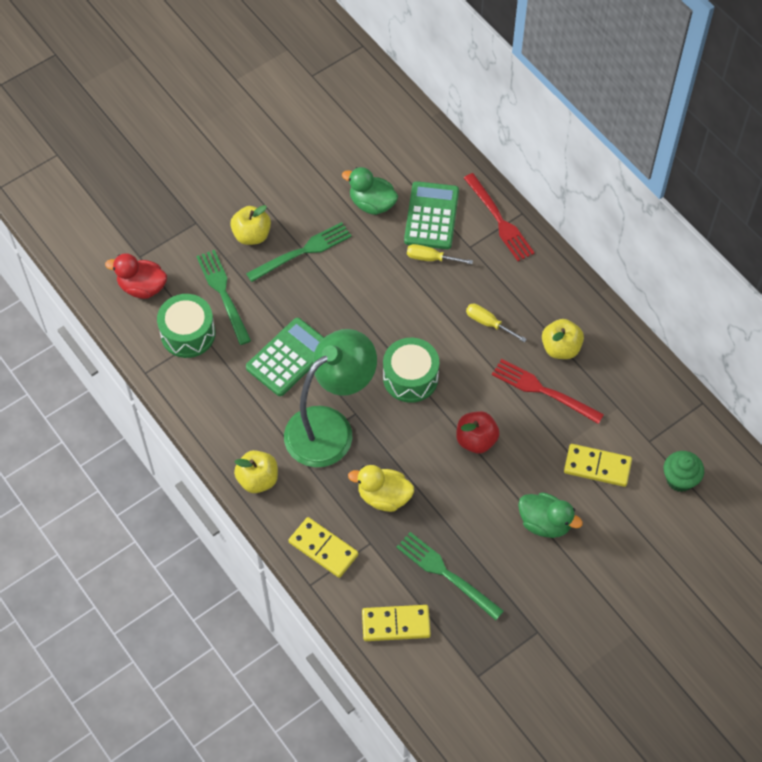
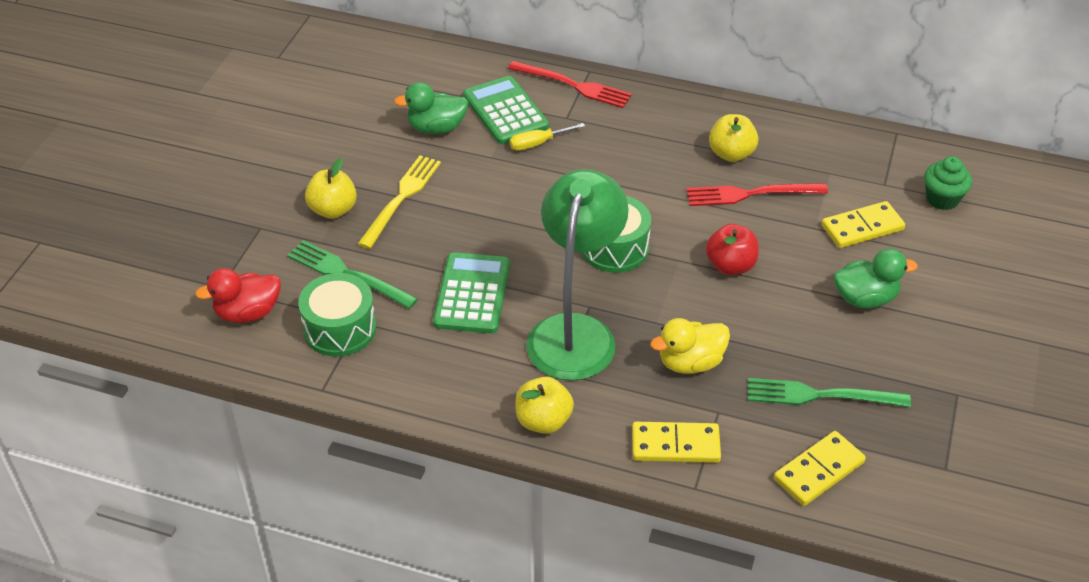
camera: 35 degrees left, 15 degrees down
(303, 251) = (402, 197): green fork -> yellow fork
(488, 323) = (645, 167): yellow screwdriver -> none

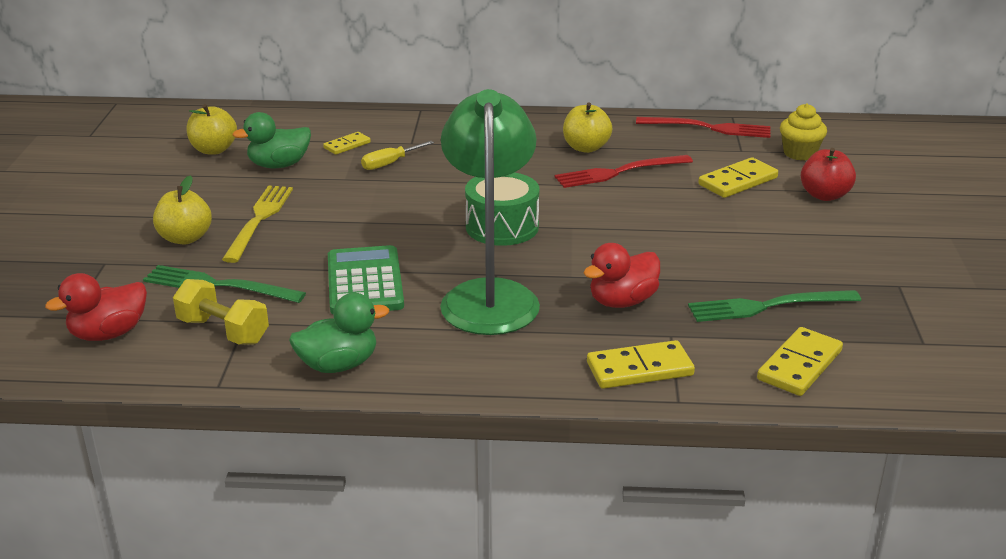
camera: 15 degrees left, 15 degrees down
(340, 329) = (223, 331): green drum -> yellow dumbbell
(505, 111) = (347, 145): green calculator -> yellow domino
(543, 421) = (486, 372): yellow apple -> yellow apple (213, 150)
(575, 85) = (410, 120): red fork -> red fork (710, 128)
(690, 362) = (622, 301): yellow duck -> red duck
(730, 266) = (626, 224): red apple -> red apple (824, 195)
(865, 298) = (769, 229): green duck -> green duck (338, 365)
(942, 199) = (799, 153): green cupcake -> yellow cupcake

